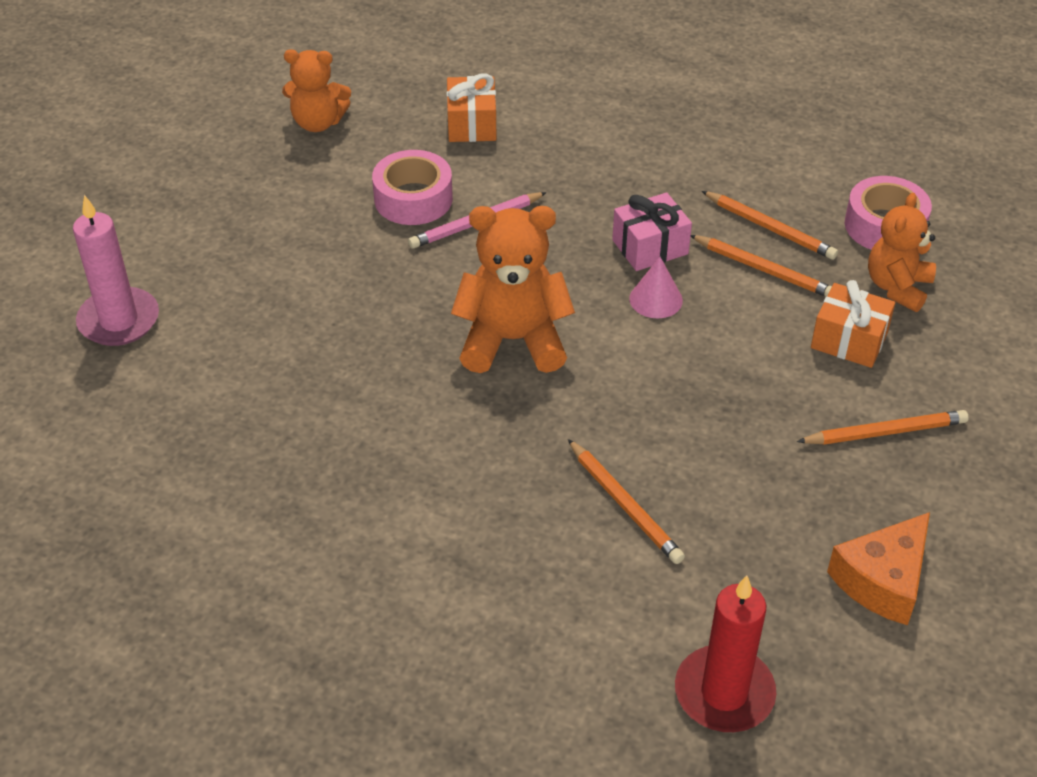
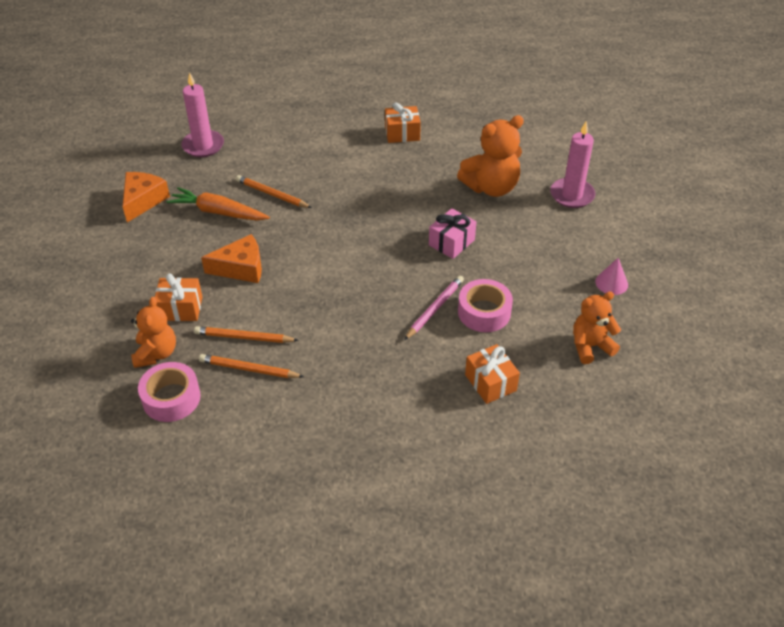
camera: 155 degrees right, 0 degrees up
(289, 564) = (402, 133): none -> orange gift
(513, 340) = (368, 248): orange teddy bear -> orange teddy bear (491, 187)
(650, 247) = (320, 329): pink gift -> pink gift (451, 242)
(656, 299) = (302, 297): pink cone -> pink cone (611, 283)
(724, 693) = (203, 146): red candle -> pink candle
(733, 375) = (241, 268): none -> orange cheese
(740, 500) = (218, 212): none -> orange carrot
(885, 432) = (151, 264): orange pencil -> none

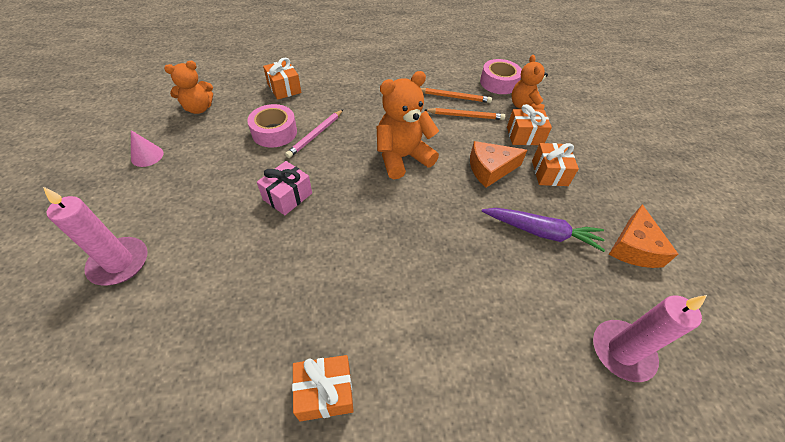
camera: 175 degrees right, 5 degrees up
(178, 264) = (549, 173): none -> orange gift
(218, 212) = (541, 232): orange carrot -> purple carrot
(272, 194) = (491, 259): orange pencil -> none
(491, 187) = (218, 274): orange teddy bear -> orange teddy bear (402, 157)

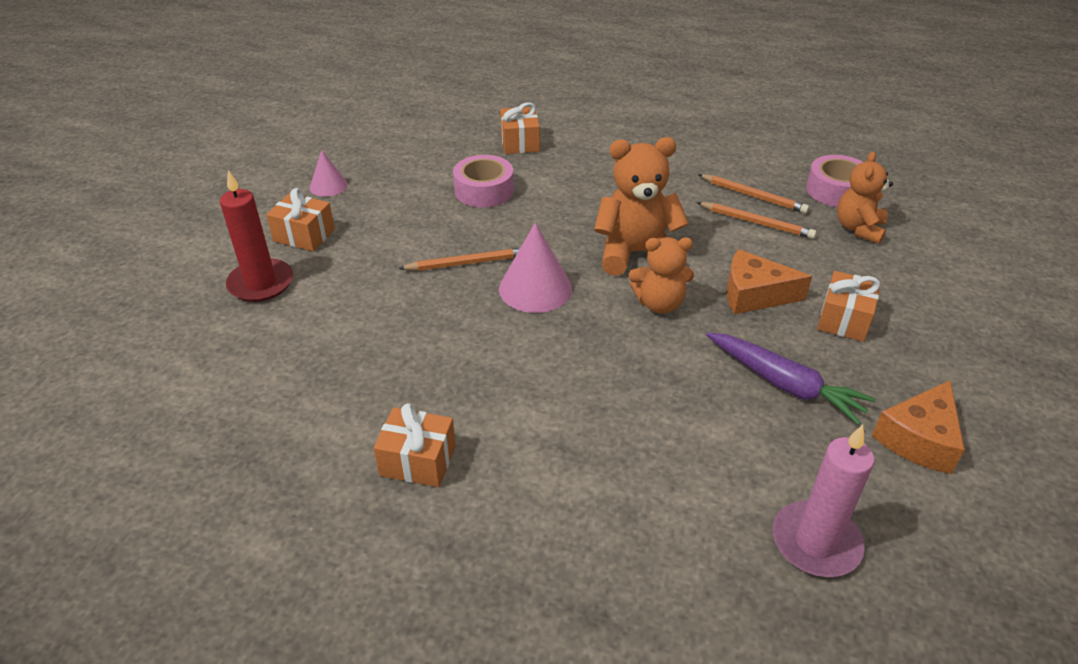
camera: 25 degrees right, 10 degrees down
(119, 263) = (261, 283): pink candle -> red candle
(199, 108) = (406, 146): orange teddy bear -> orange teddy bear (659, 303)
(287, 196) = (467, 263): pink gift -> orange pencil
(315, 135) = (534, 204): pink pencil -> none
(347, 204) = (535, 288): none -> pink cone
(524, 136) = (834, 266): orange gift -> orange gift (304, 235)

